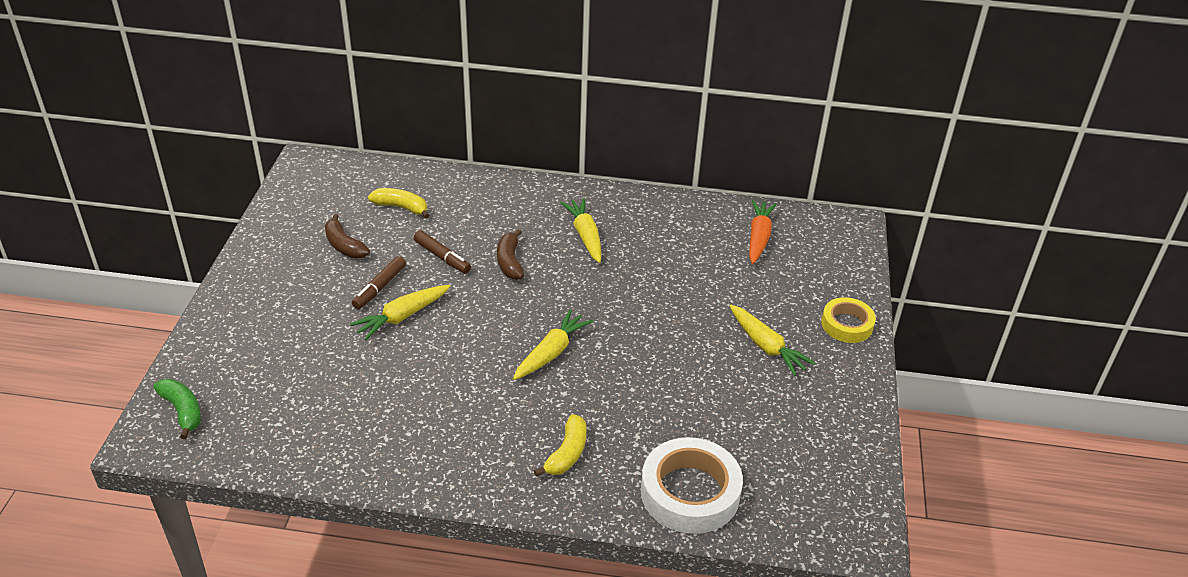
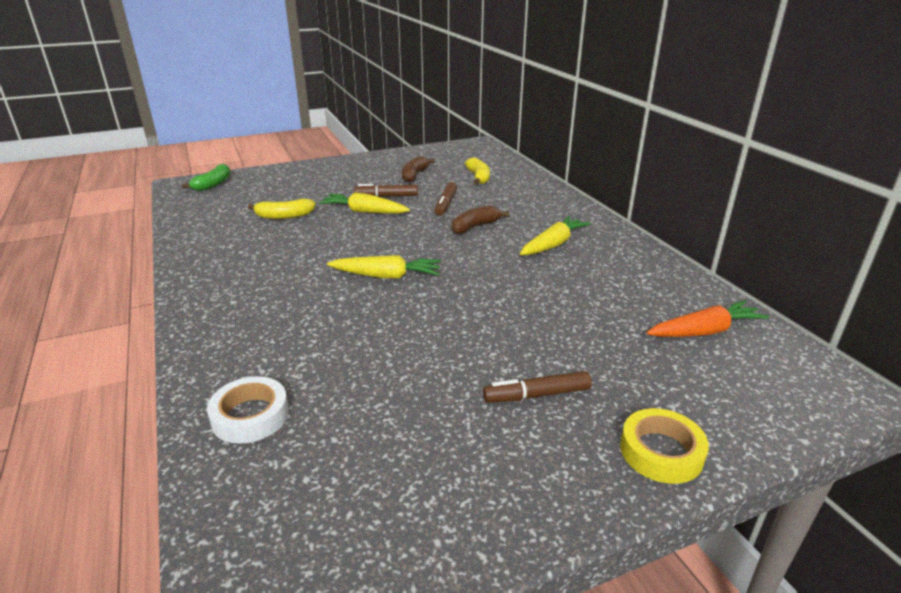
camera: 60 degrees right, 10 degrees down
(567, 453) = (262, 323): yellow banana -> yellow banana (284, 216)
(690, 492) = (250, 416): white tape -> white tape, size x0.60
(766, 346) = (536, 395): yellow carrot -> brown marker

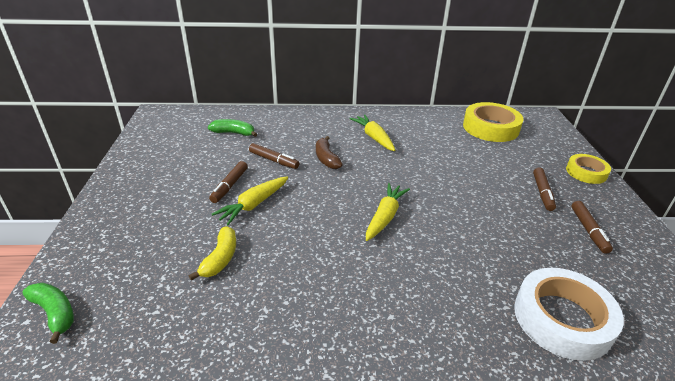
camera: 70 degrees left, 5 degrees up
(250, 416) = (562, 319): white tape -> white tape, size x1.66
(414, 175) = (194, 160): brown banana -> none
(460, 447) = (588, 230): none -> brown marker
(478, 177) = (234, 133): yellow banana -> green banana
(704, 331) = (490, 127): orange carrot -> yellow tape

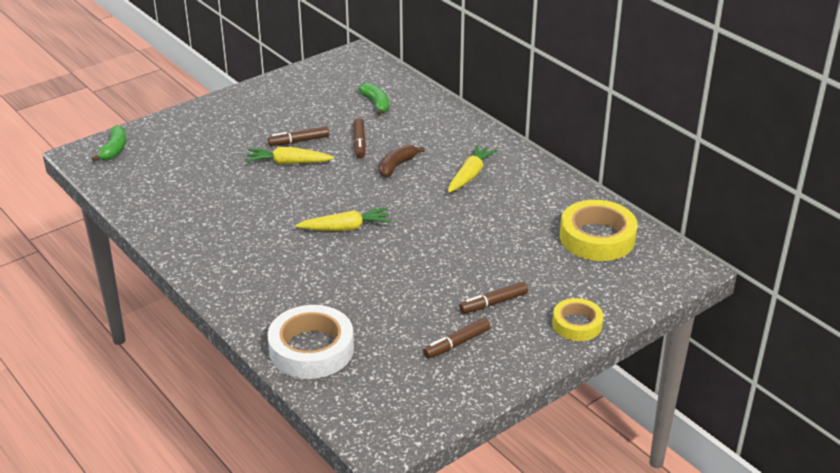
camera: 55 degrees right, 0 degrees up
(220, 259) = (216, 179): yellow banana -> none

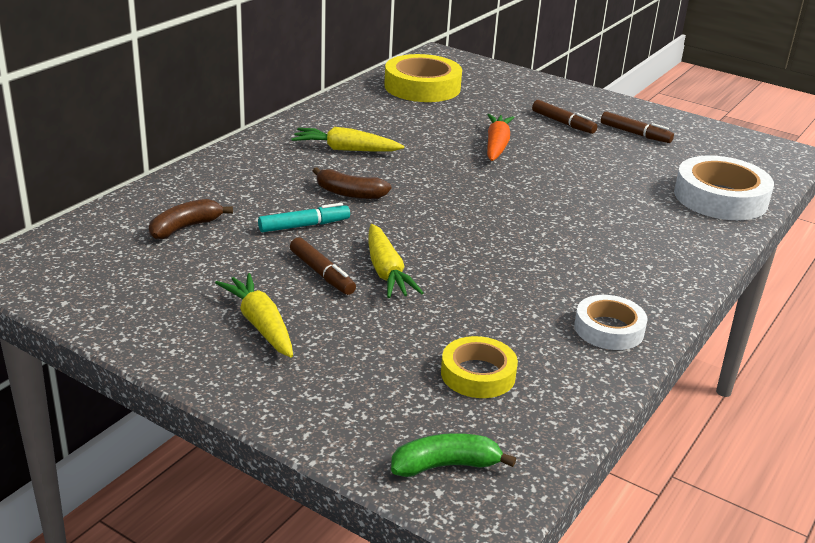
camera: 110 degrees left, 5 degrees down
(178, 229) = (609, 329): none -> white tape
(345, 228) = (506, 208): yellow carrot -> yellow carrot (260, 324)
(359, 143) = (304, 226): brown marker -> turquoise marker
(376, 104) = (185, 227): green banana -> brown banana
(455, 250) = (496, 145): none -> orange carrot
(577, 324) = (558, 91): yellow tape -> yellow tape (478, 374)

